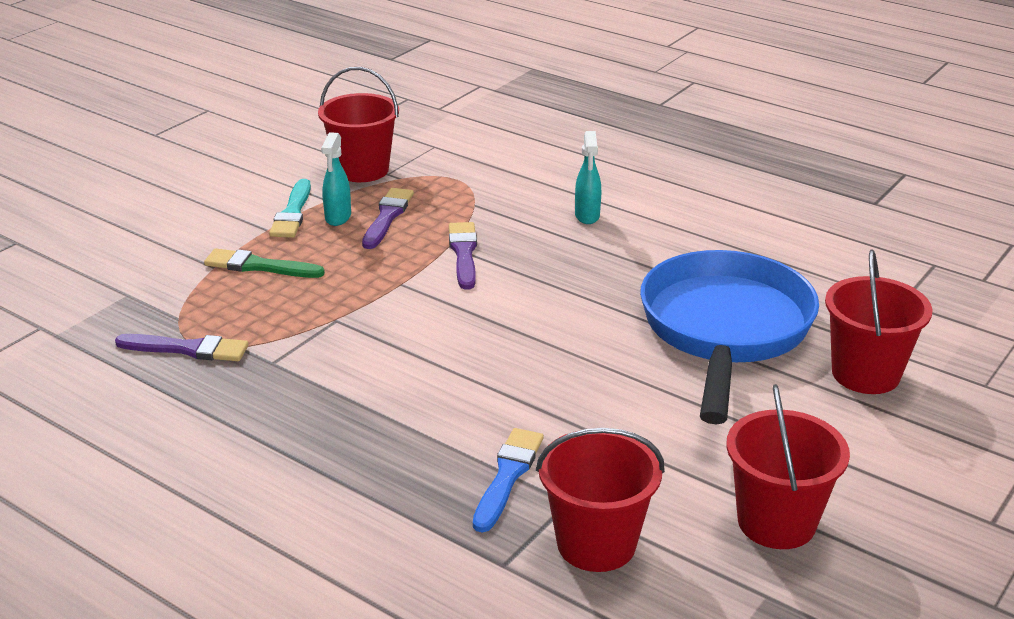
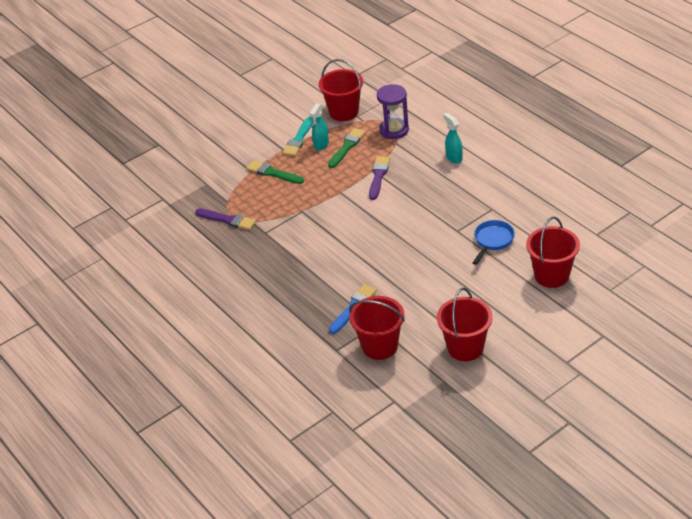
camera: 20 degrees right, 10 degrees up
(387, 217) = (347, 147): purple brush -> green brush
(463, 187) = (394, 130): none -> purple hourglass
(587, 216) = (453, 158): turquoise spray bottle -> turquoise spray bottle turned 135 degrees clockwise
(724, 331) = (492, 241): blue pan -> blue pan, size x0.44

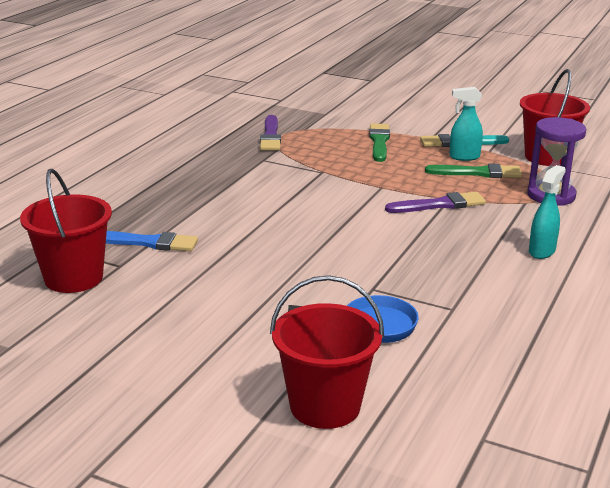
camera: 60 degrees right, 15 degrees down
(465, 347) = (94, 352): red bucket -> none

